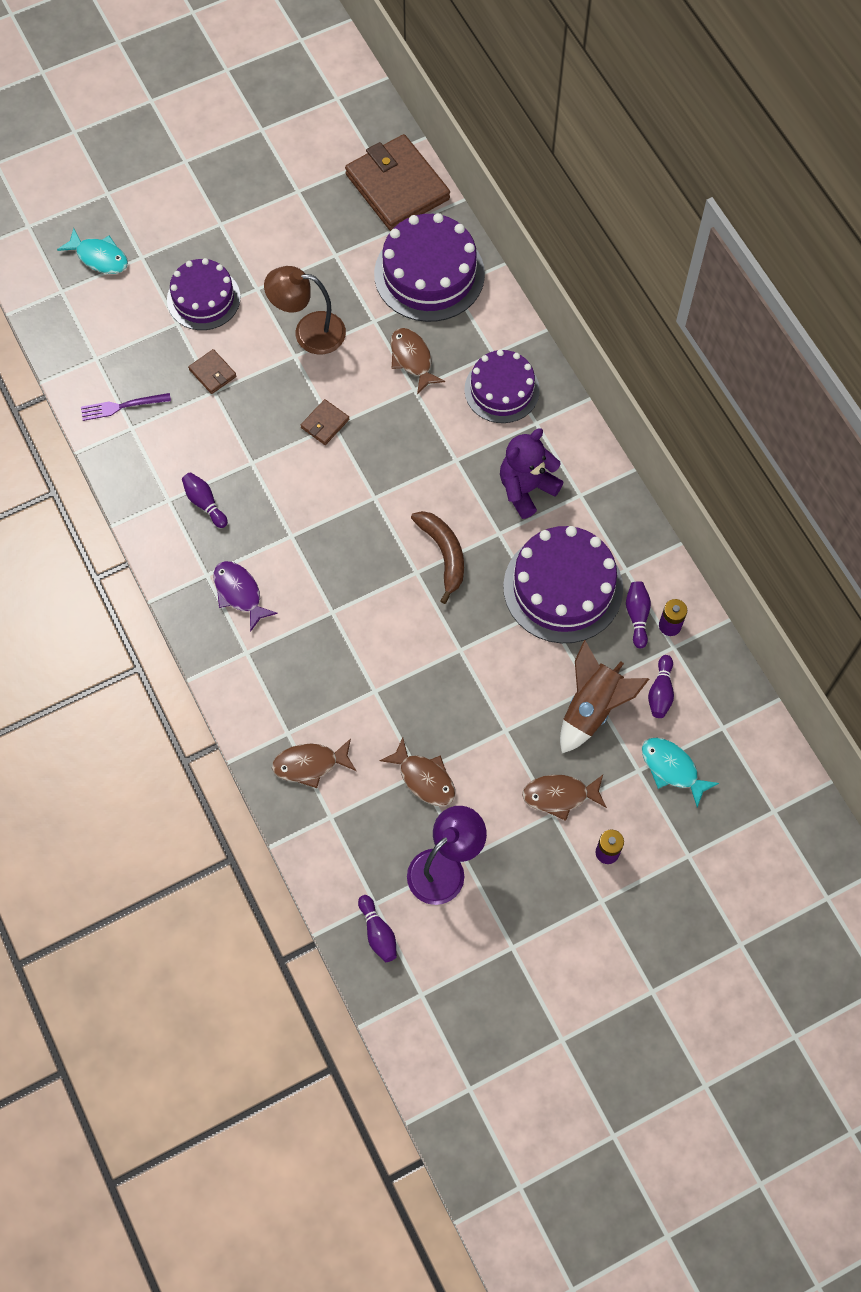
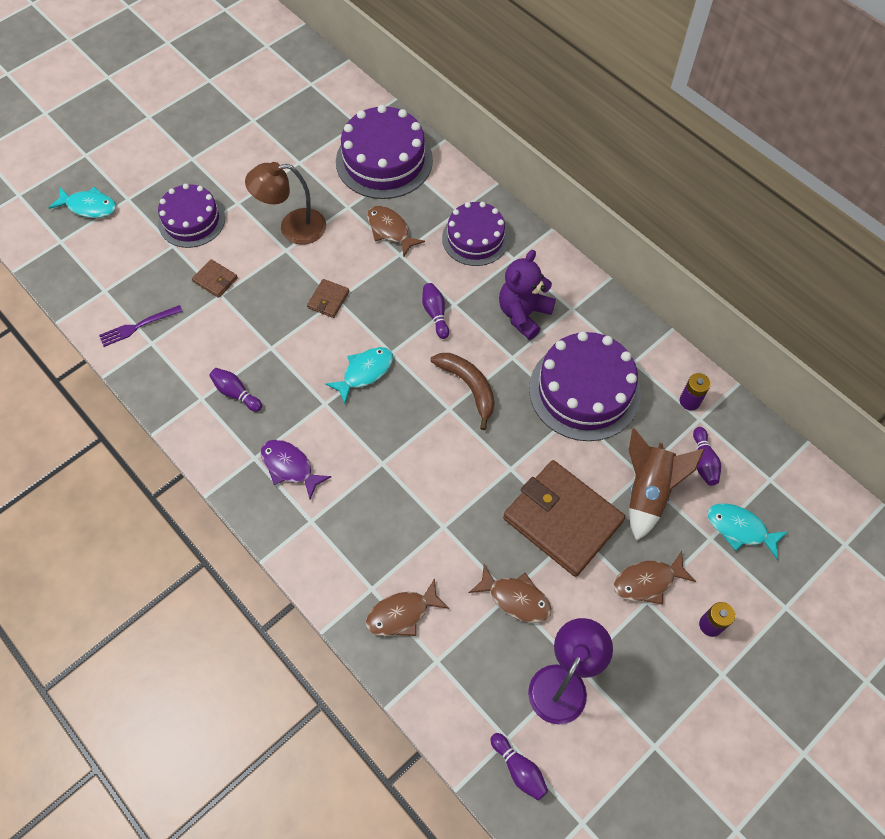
camera: 15 degrees left, 5 degrees down
(341, 512) = (365, 372): none -> turquoise fish
(397, 187) = (336, 100): brown wallet -> brown wallet (562, 520)
(637, 616) = (658, 400): purple bowling pin -> purple bowling pin (435, 314)

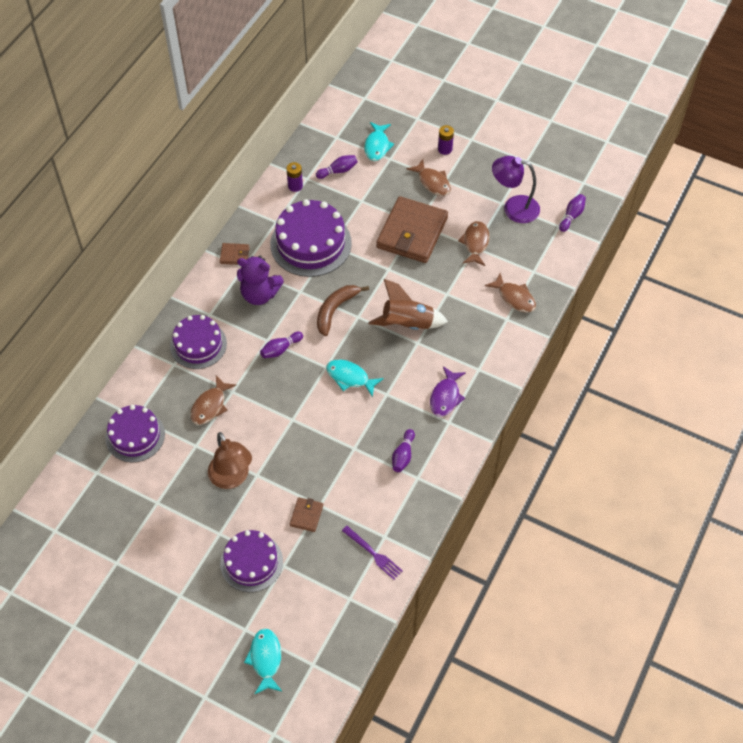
camera: 110 degrees left, 5 degrees down
(328, 300) = (295, 425): brown wallet -> brown wallet (234, 255)
(384, 160) = (135, 436): purple cake -> purple cake, size x0.66
(648, 491) = (372, 194): brown rocket -> brown rocket (407, 324)

